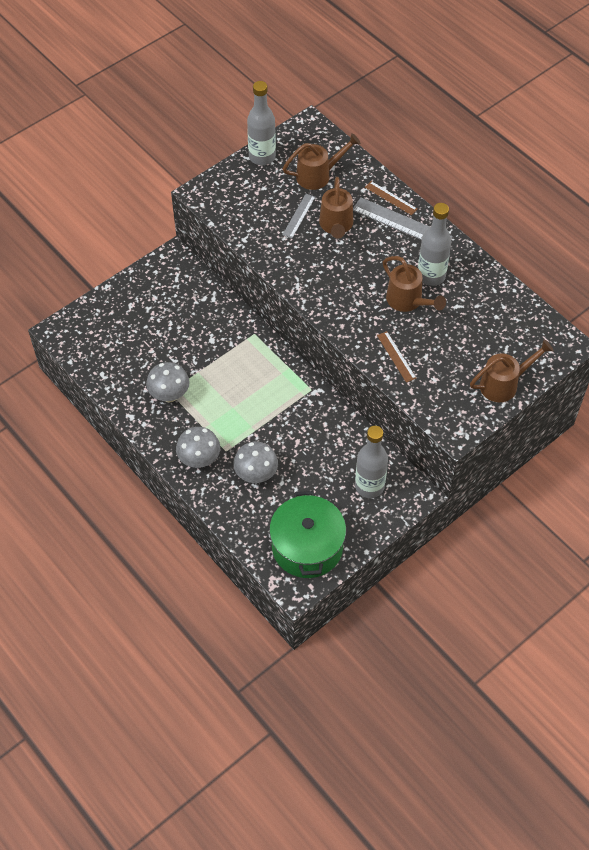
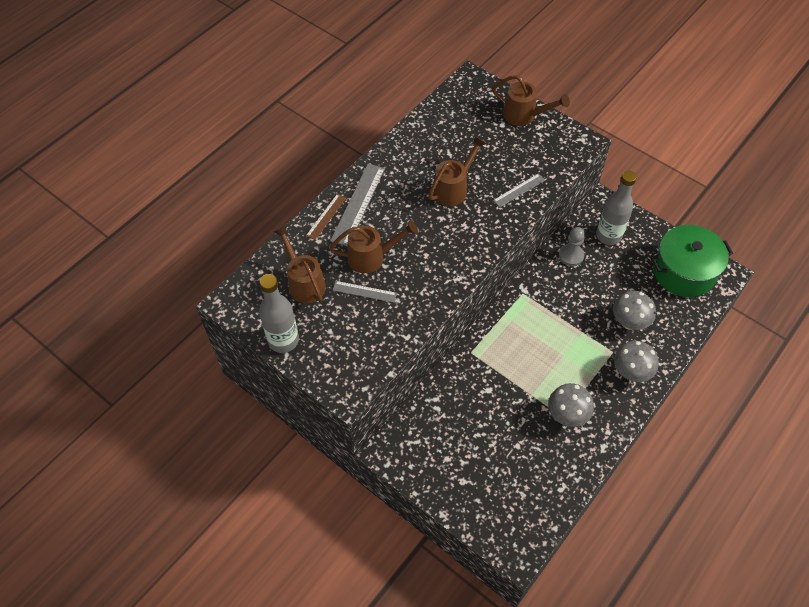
camera: 100 degrees left, 0 degrees up
(349, 443) = (571, 255): none -> grey pawn
(396, 356) = (519, 190): brown ruler -> grey ruler
(431, 276) = (419, 175): grey bottle -> none
(504, 384) = (524, 115): brown watering can -> brown watering can turned 150 degrees clockwise

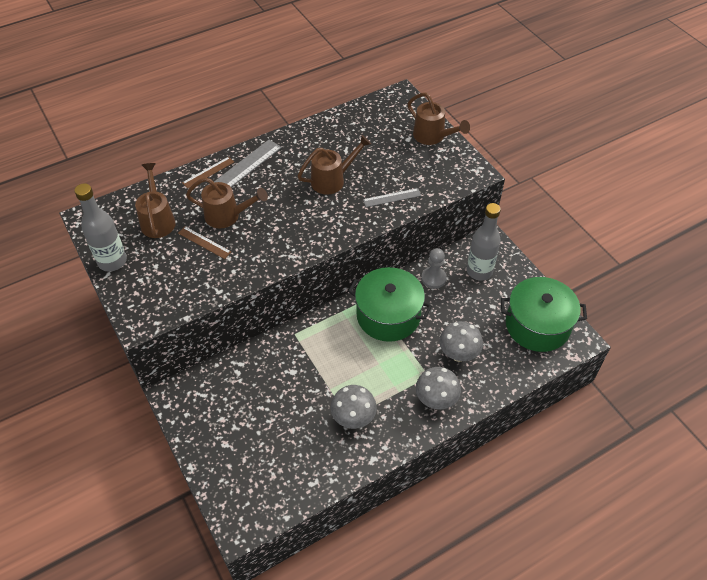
camera: 20 degrees right, 5 degrees down
(364, 291) = (204, 242): grey ruler -> brown ruler
(548, 305) = (388, 315): none -> green pot

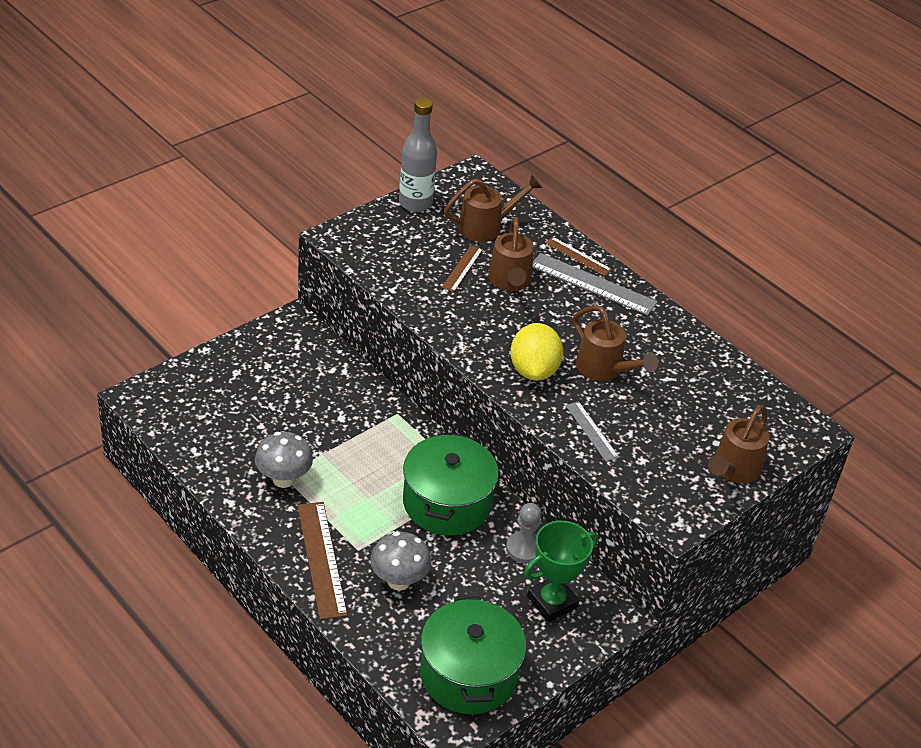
camera: 75 degrees right, 10 degrees down
(327, 218) = (533, 370): none -> yellow lemon
(436, 400) = (322, 559): grey mushroom -> brown ruler
(479, 271) = (552, 602): grey bottle -> green trophy

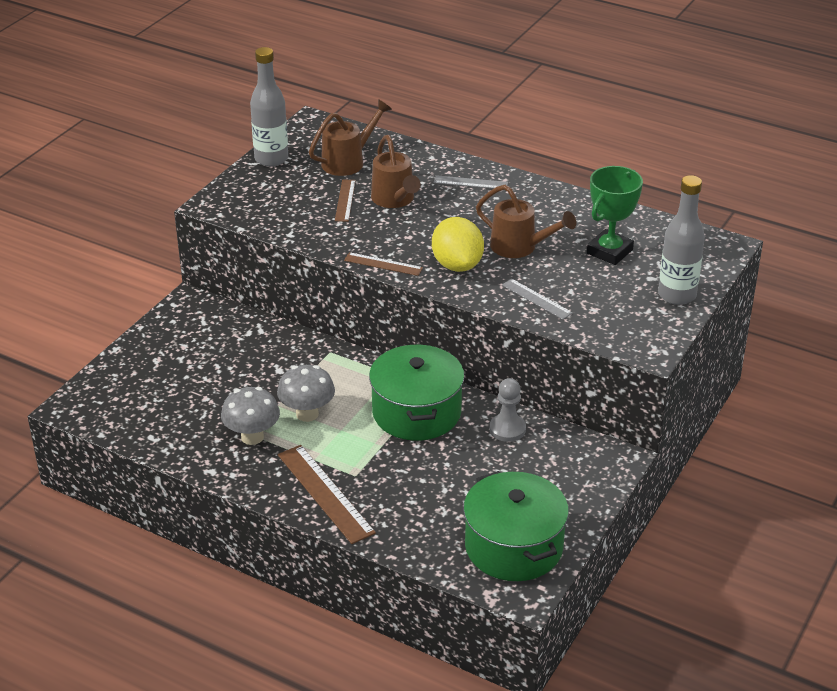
camera: 15 degrees left, 5 degrees down
(399, 581) = (407, 490): grey mushroom -> grey mushroom (307, 414)
(552, 602) = (556, 465): green trophy -> green trophy (609, 252)
(578, 256) = (445, 164): brown ruler -> brown ruler (383, 264)
(592, 284) = (470, 183): grey ruler -> grey ruler, size x0.57
(733, 470) = (677, 295): brown watering can -> grey bottle

